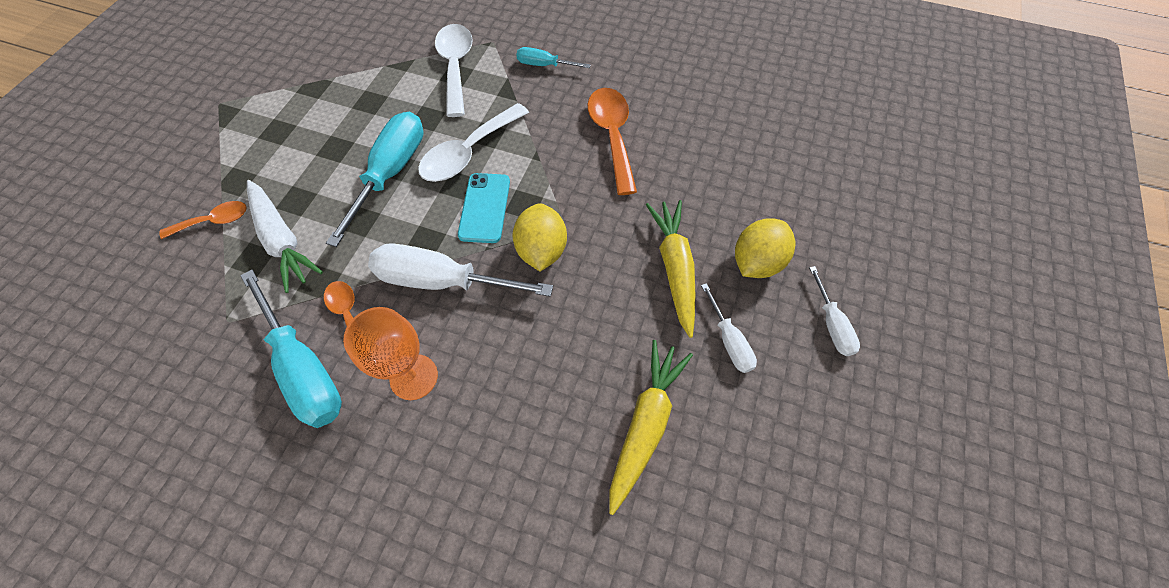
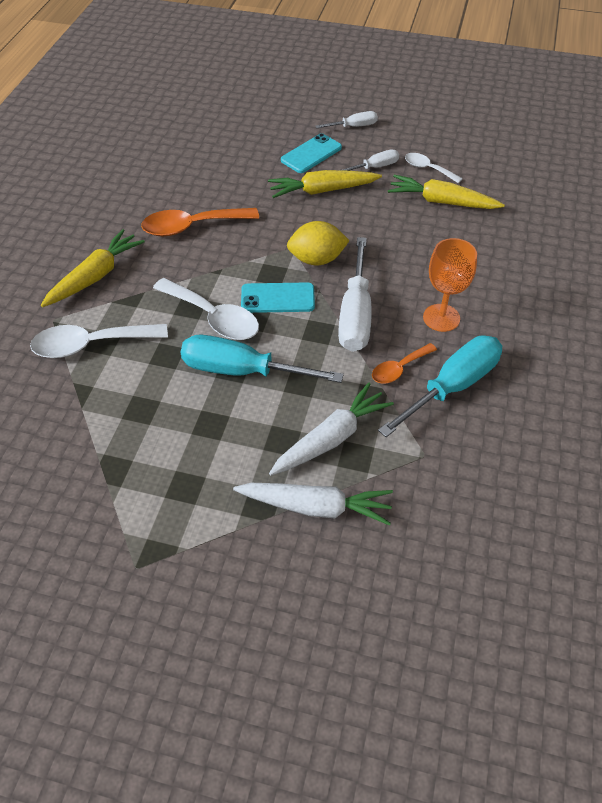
camera: 95 degrees left, 10 degrees down
(214, 221) = (316, 507): orange spoon -> white carrot
(545, 65) = (95, 276): turquoise screwdriver -> yellow carrot
(728, 418) = (428, 169): none -> white spoon
(756, 262) = (311, 154): yellow lemon -> turquoise phone

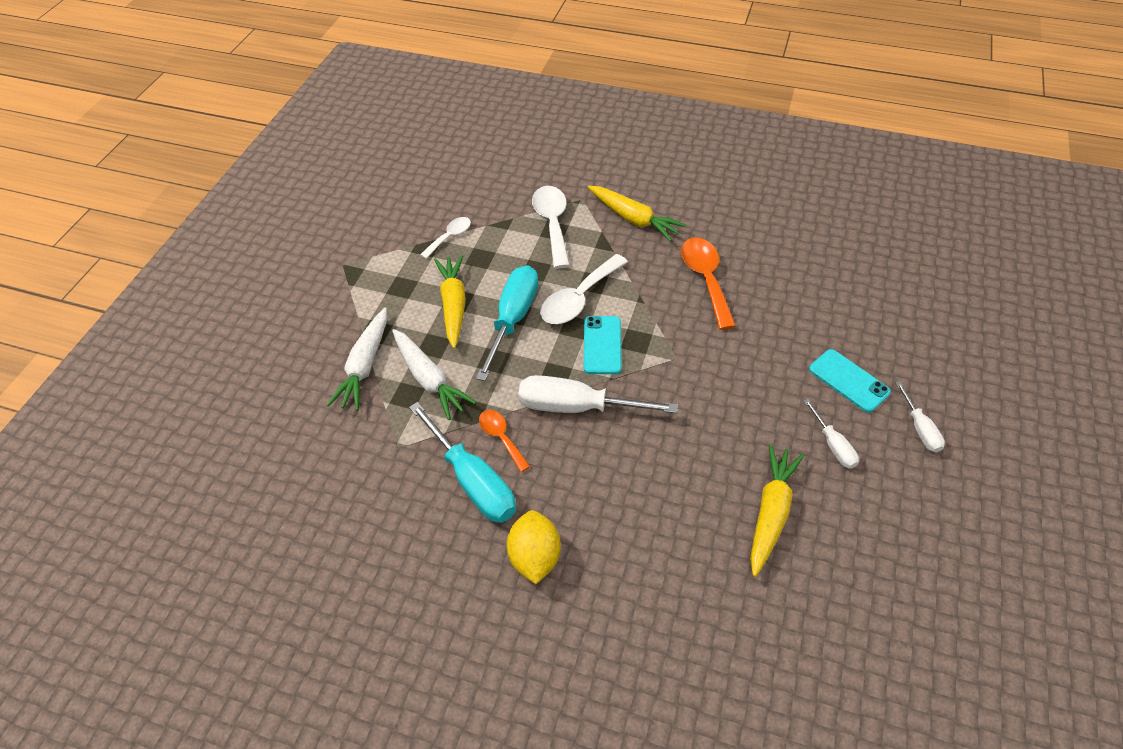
camera: 95 degrees right, 0 degrees up
(317, 259) = (659, 378): yellow lemon -> yellow lemon (535, 557)
(322, 191) = (777, 388): yellow carrot -> yellow carrot (453, 305)
(428, 169) = (839, 505): white spoon -> white spoon (450, 237)
(441, 318) = (568, 484): orange goblet -> none

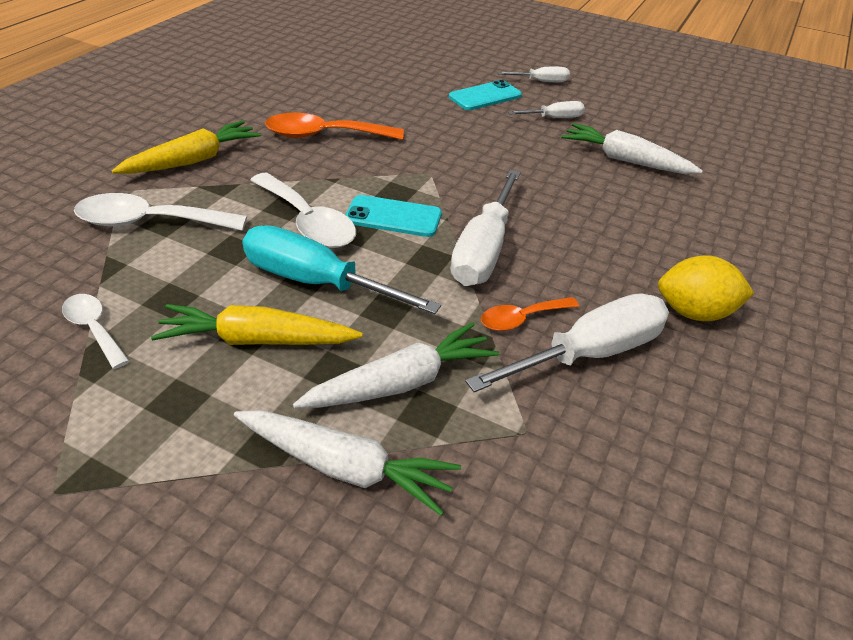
camera: 85 degrees left, 10 degrees down
(472, 480) = (588, 354): turquoise screwdriver -> white screwdriver
(771, 512) = (625, 160): yellow carrot -> white carrot

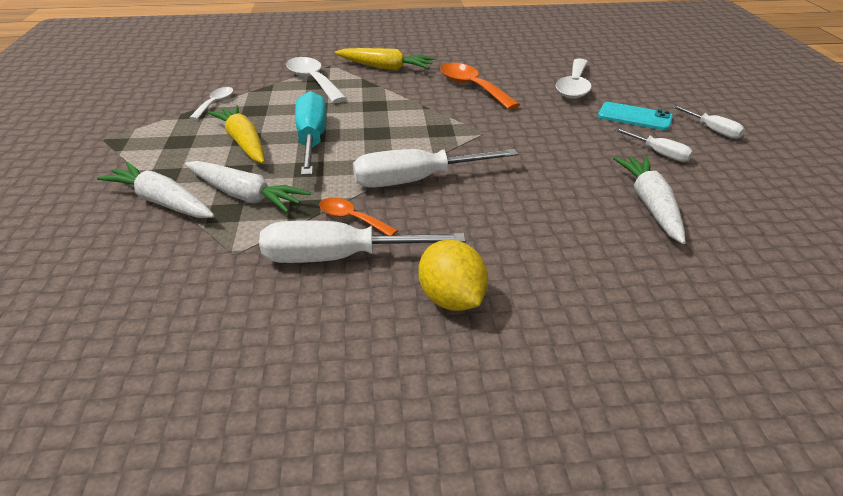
camera: 60 degrees right, 5 degrees down
(308, 222) = (368, 116): white spoon -> white spoon (574, 86)
(345, 467) = (162, 202): white carrot -> white carrot turned 135 degrees clockwise
(393, 217) = (411, 138): turquoise phone -> none
(588, 354) = (339, 258): white screwdriver -> white screwdriver turned 150 degrees clockwise

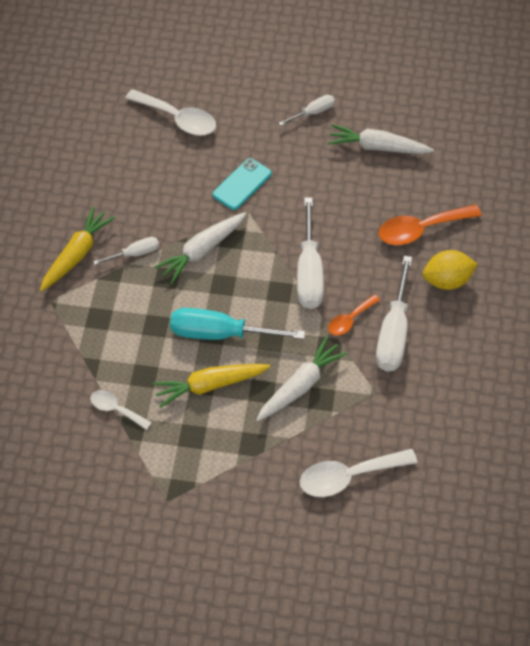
camera: 75 degrees left, 20 degrees up
(162, 202) = (294, 442): white carrot -> white carrot (202, 251)
(313, 81) = (89, 321): white spoon -> white spoon (348, 476)
(472, 87) = (152, 194): orange spoon -> orange spoon (421, 229)
(634, 117) = (251, 102): turquoise phone -> turquoise phone (242, 184)
(712, 130) = (288, 65): white screwdriver -> white screwdriver (134, 254)

